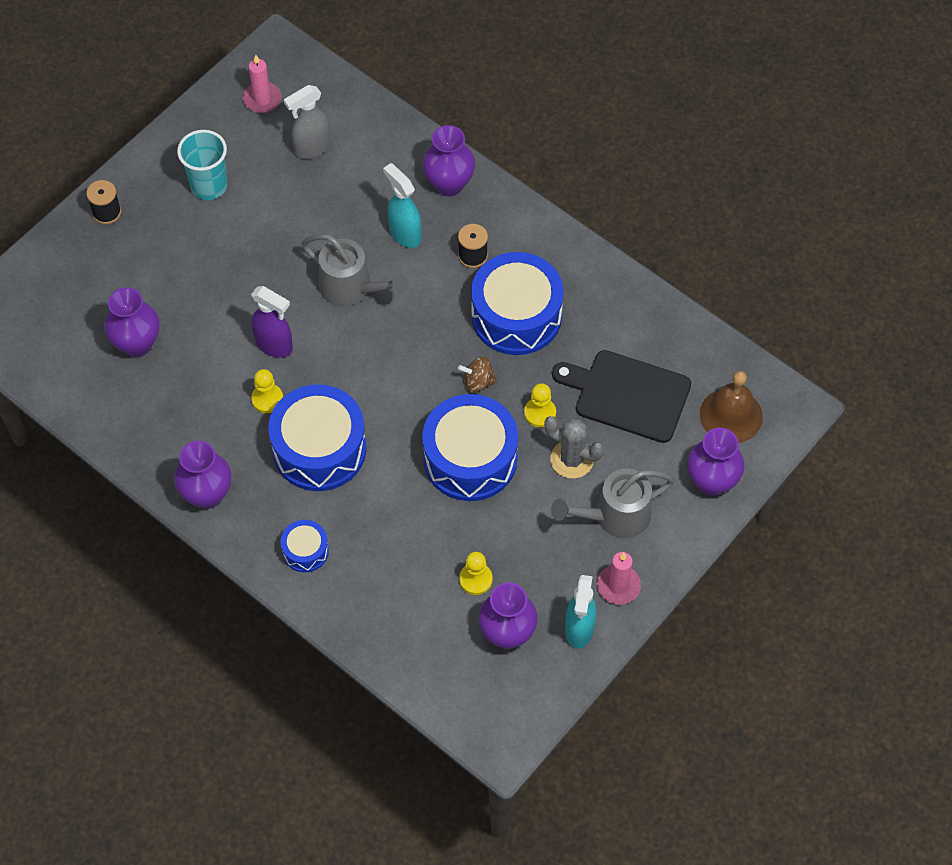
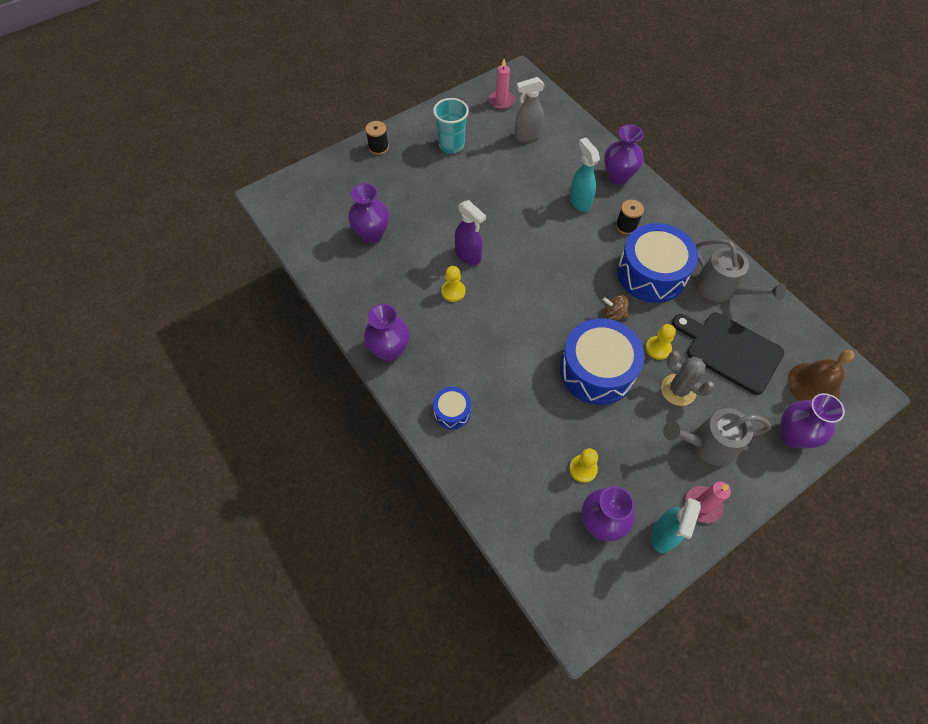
camera: 15 degrees right, 0 degrees up
(319, 449) = (482, 336): blue drum -> none
(352, 289) = (534, 230): grey watering can -> grey watering can (722, 289)

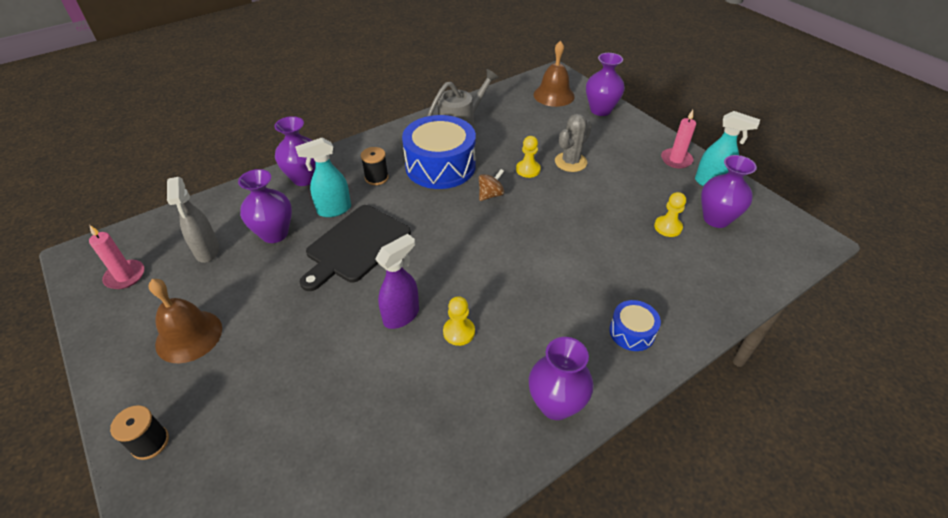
camera: 90 degrees left, 15 degrees down
(372, 234) = (344, 441): purple vase -> purple vase (274, 234)
(451, 145) = (189, 336): turquoise cup -> brown bell
(597, 370) = (558, 211): blue drum -> none
(614, 315) = (490, 195): brown spinning top -> brown spinning top turned 150 degrees counterclockwise
(706, 444) = (620, 152): grey watering can -> none
(730, 350) = (526, 130): black cutting board -> black cutting board (356, 246)

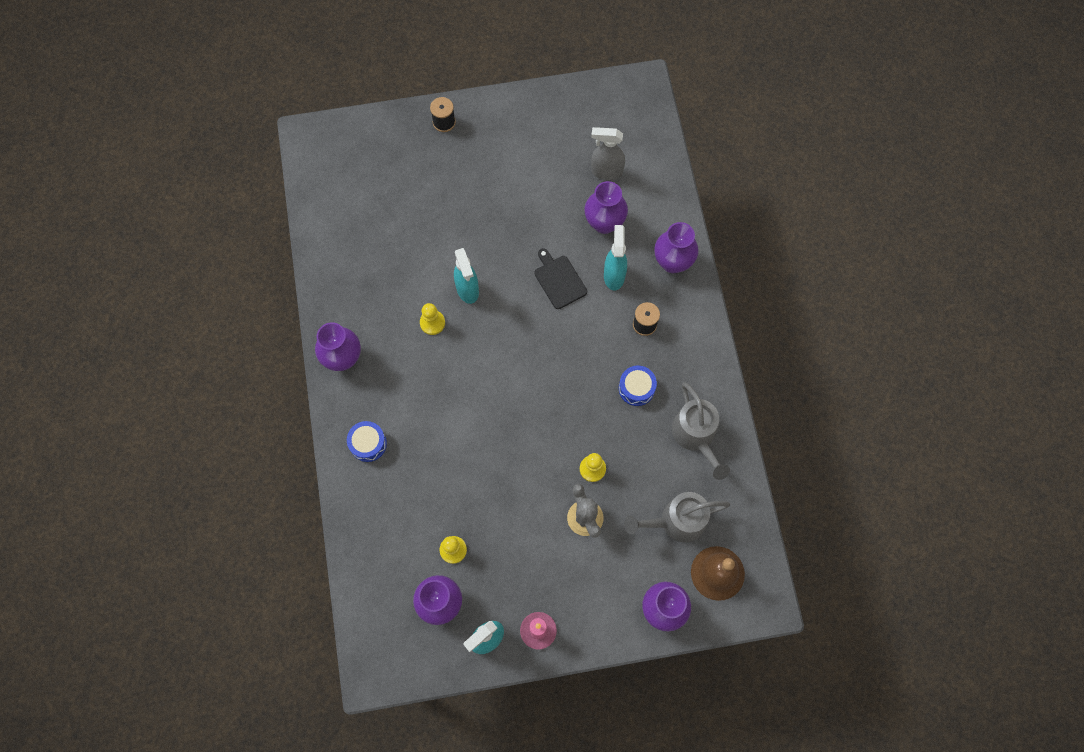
camera: 115 degrees right, 25 degrees up
(125, 276) = (604, 114): pink candle -> none
(189, 336) = (520, 150): brown bell -> none
(356, 246) = (559, 280): black cutting board -> black cutting board, size x0.61
(402, 315) = (467, 290): purple spray bottle -> turquoise spray bottle
(440, 166) = (636, 388): blue drum -> blue drum, size x0.48
(490, 195) = (571, 415): brown spinning top -> none
(534, 120) = (675, 521): none -> grey watering can

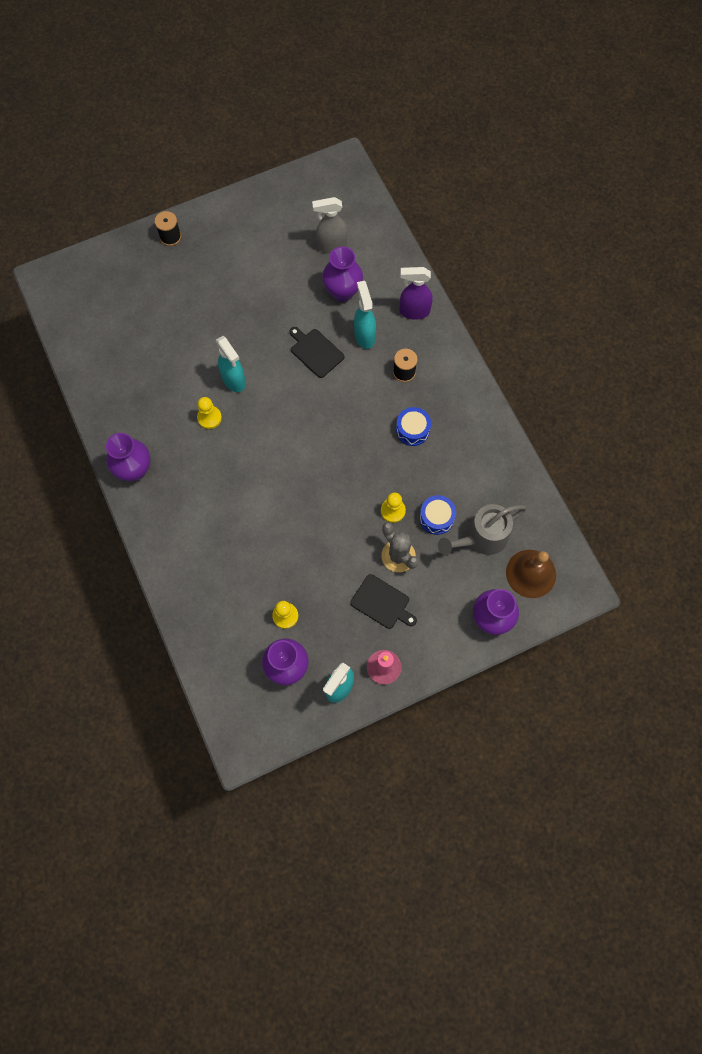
camera: 15 degrees left, 0 degrees up
(368, 444) = (179, 541): blue drum -> blue drum (436, 518)
(555, 562) = (382, 603): none -> black cutting board
(672, 262) = (414, 311): purple vase -> purple spray bottle
(696, 437) = (478, 459): grey watering can -> none

